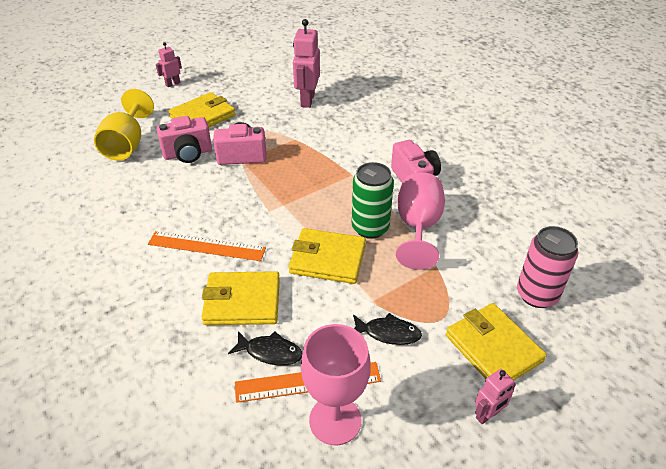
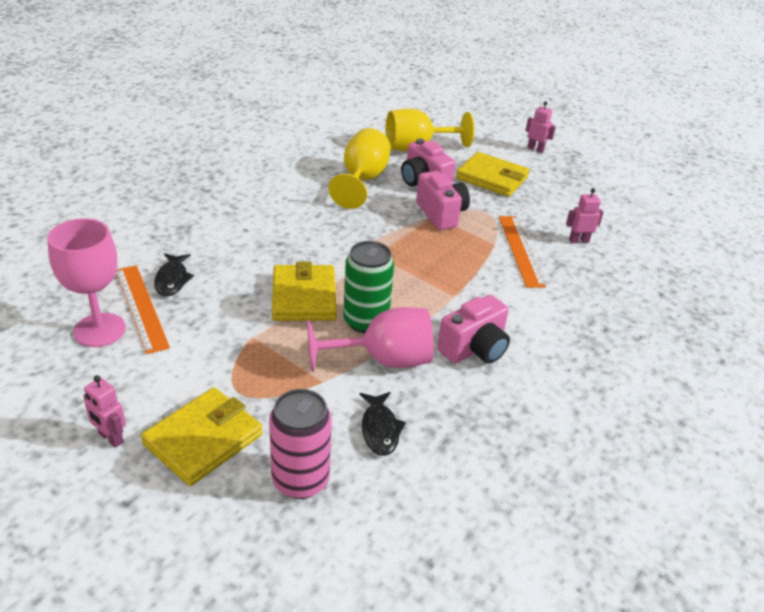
camera: 70 degrees right, 5 degrees down
(162, 189) = (362, 180): none -> yellow goblet
(206, 246) = (295, 220): orange ruler -> orange ruler (520, 250)
(242, 301) = (230, 253): yellow wallet -> none
(307, 100) = (578, 241): pink robot -> pink robot, size x0.55
(388, 333) = (210, 353): black fish -> black fish (380, 429)

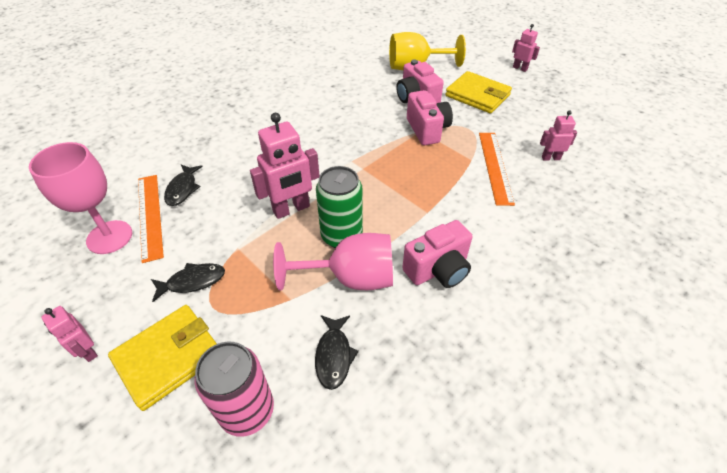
camera: 10 degrees right, 10 degrees up
(210, 369) = (193, 281): none -> black fish
(304, 297) = (291, 209): yellow wallet -> pink robot
(362, 180) = (363, 97): yellow goblet -> none

